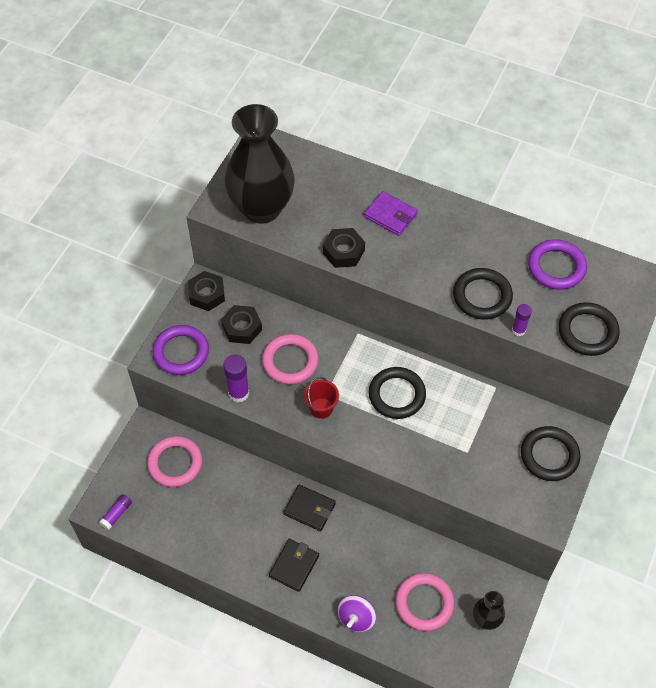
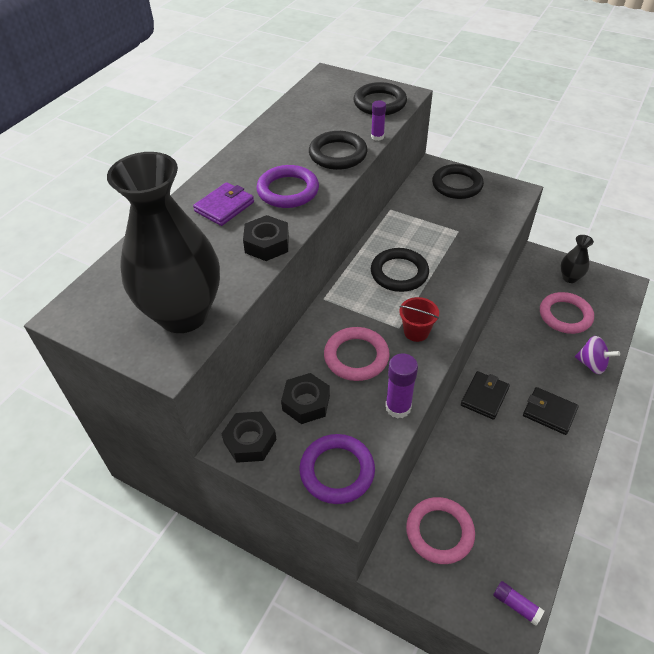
camera: 85 degrees left, 10 degrees down
(556, 267) = (309, 112): purple ring -> purple ring (288, 190)

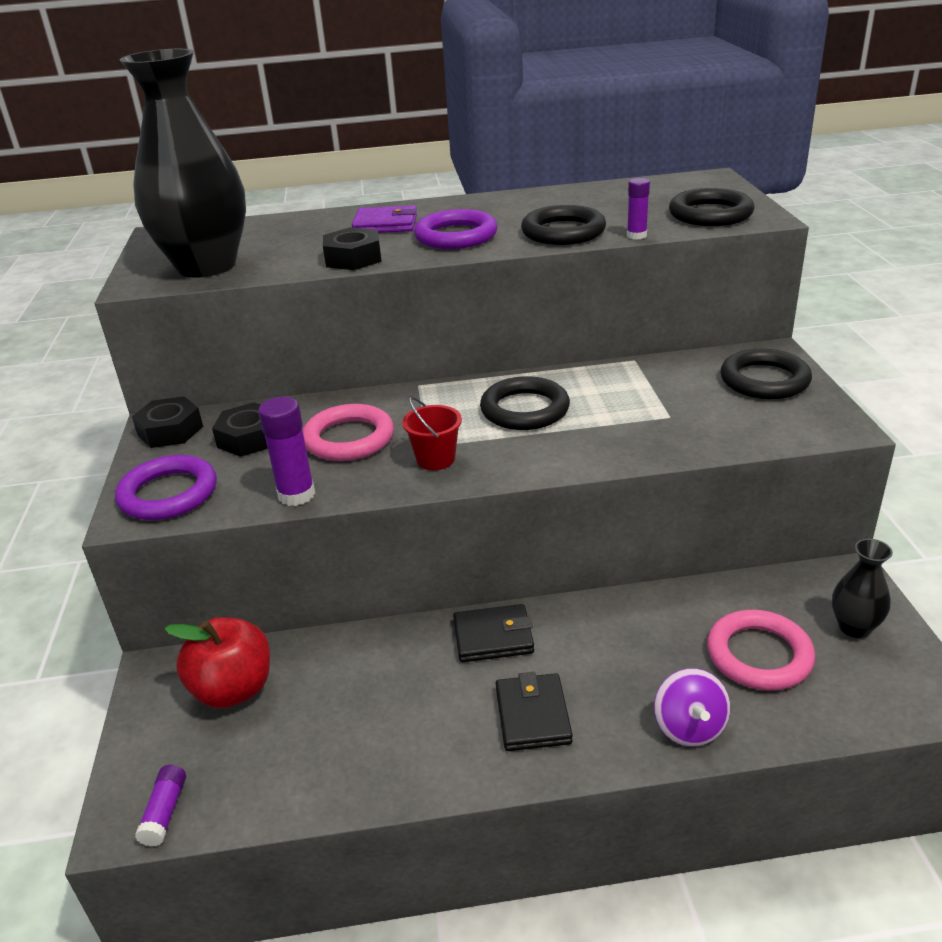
camera: 55 degrees right, 15 degrees down
(439, 532) = (233, 689): pink ring -> red apple

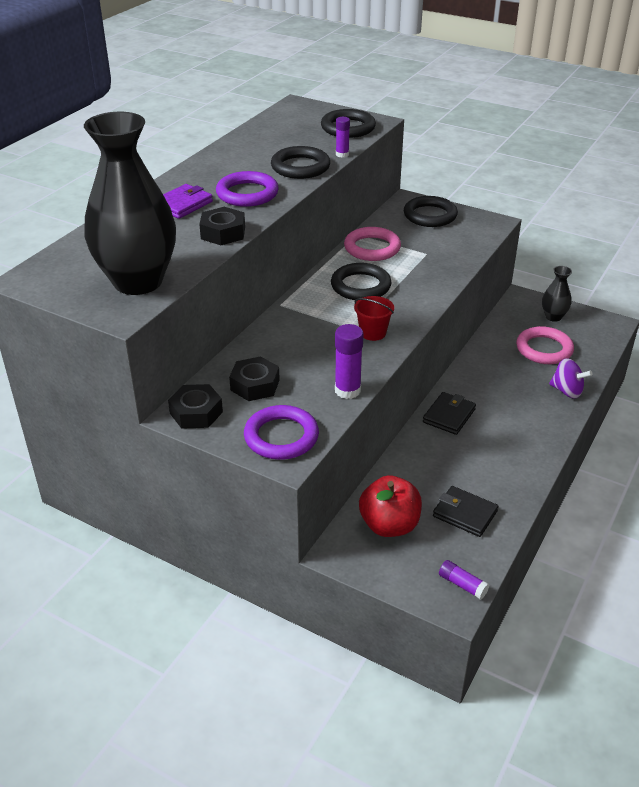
camera: 55 degrees left, 5 degrees up
(349, 439) = (309, 351): pink ring -> pink ring (372, 248)
(532, 715) = (516, 430): black wallet -> black wallet (464, 514)

